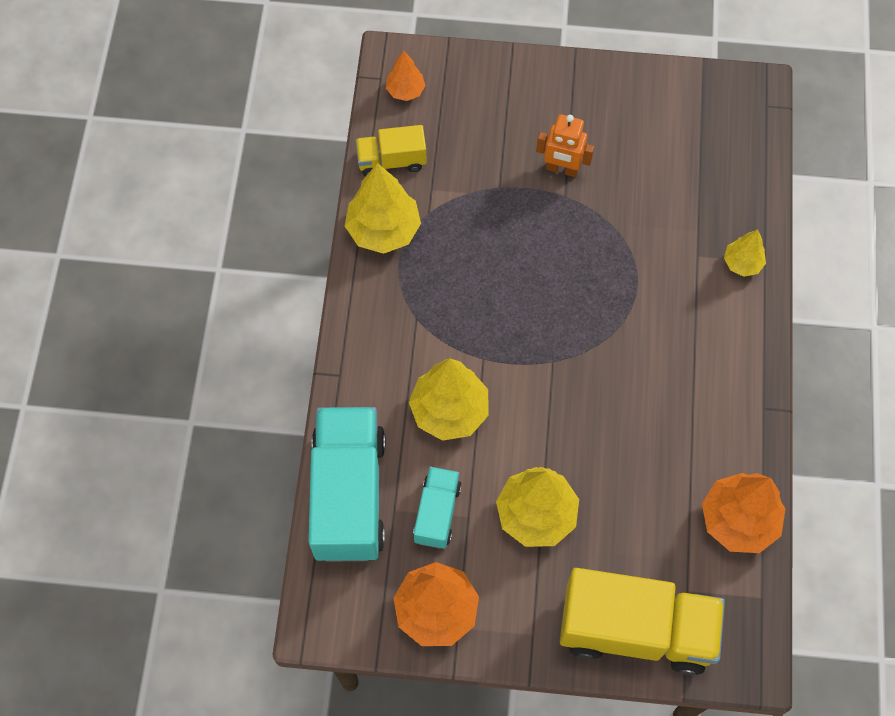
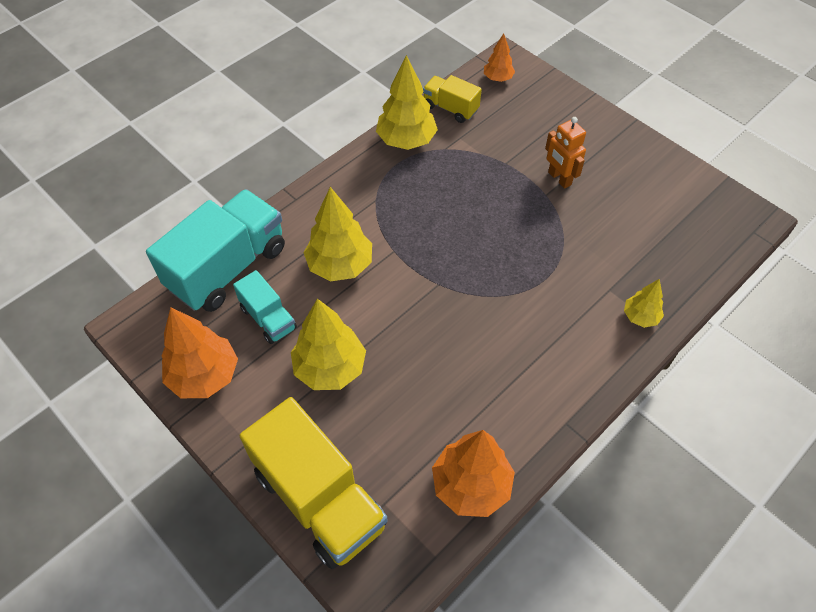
camera: 40 degrees right, 10 degrees down
(437, 513) = (268, 318): turquoise truck -> turquoise truck turned 90 degrees clockwise

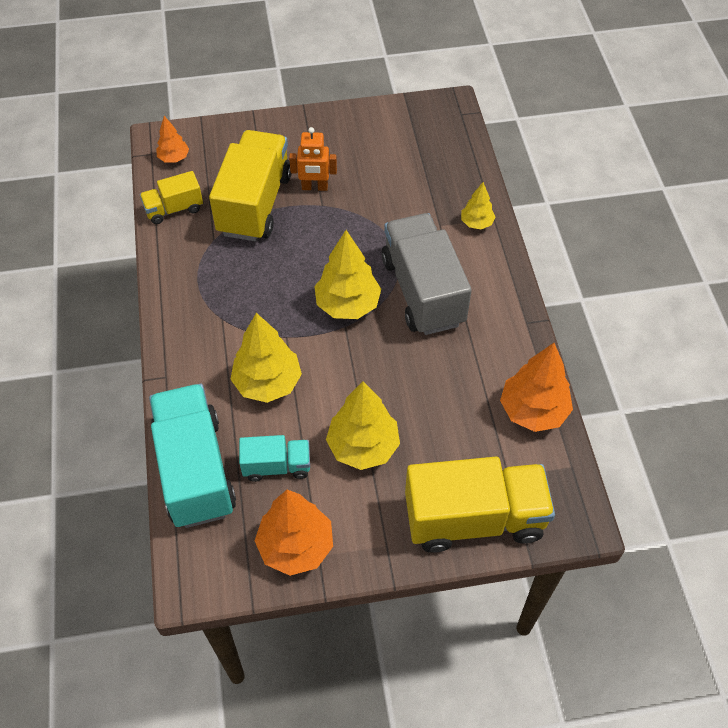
camera: 55 degrees left, 0 degrees up
(406, 140) = (178, 260): yellow tree -> yellow tree (347, 305)
(503, 152) = (255, 204): none -> yellow truck
(525, 319) = (423, 291): none -> grey truck

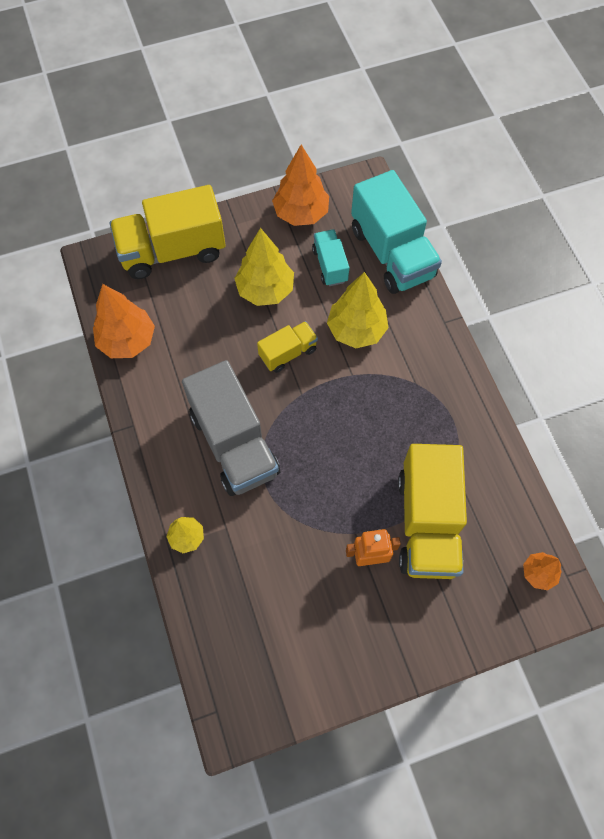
camera: 170 degrees right, 10 degrees up
(174, 209) = (509, 501): yellow truck -> yellow truck (288, 353)
(277, 466) = (330, 265): turquoise truck -> turquoise truck turned 90 degrees clockwise
(347, 305) = (303, 416): yellow tree -> none

